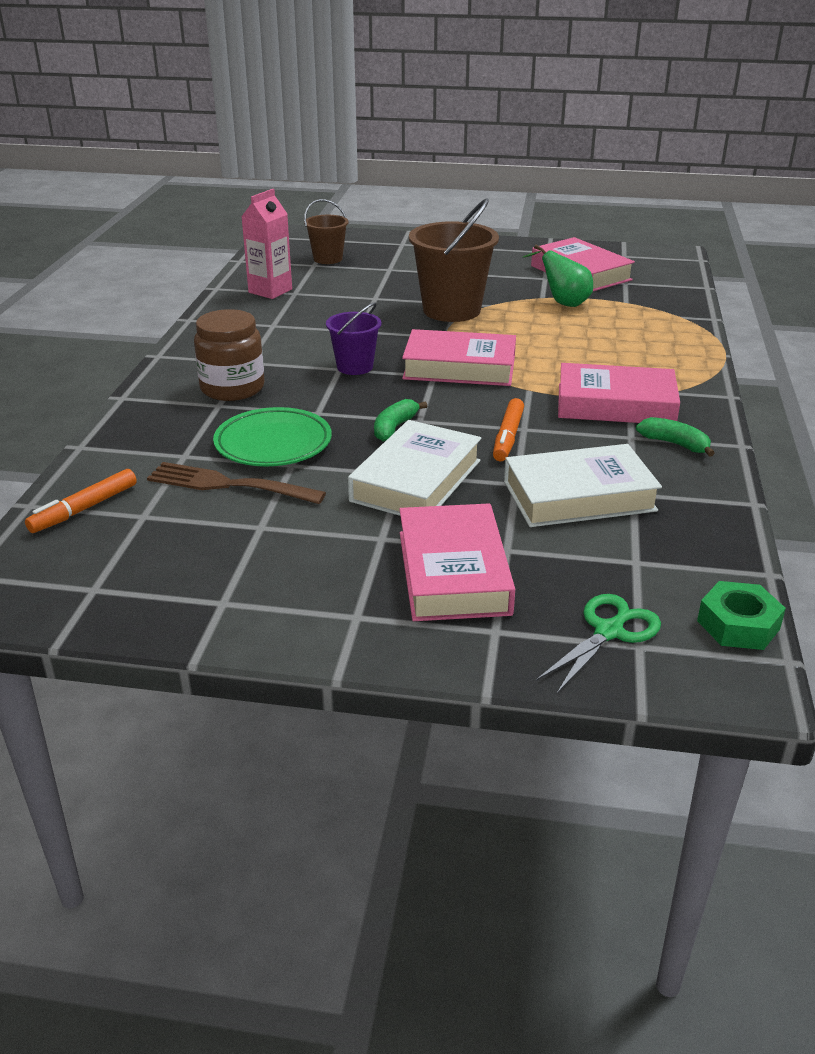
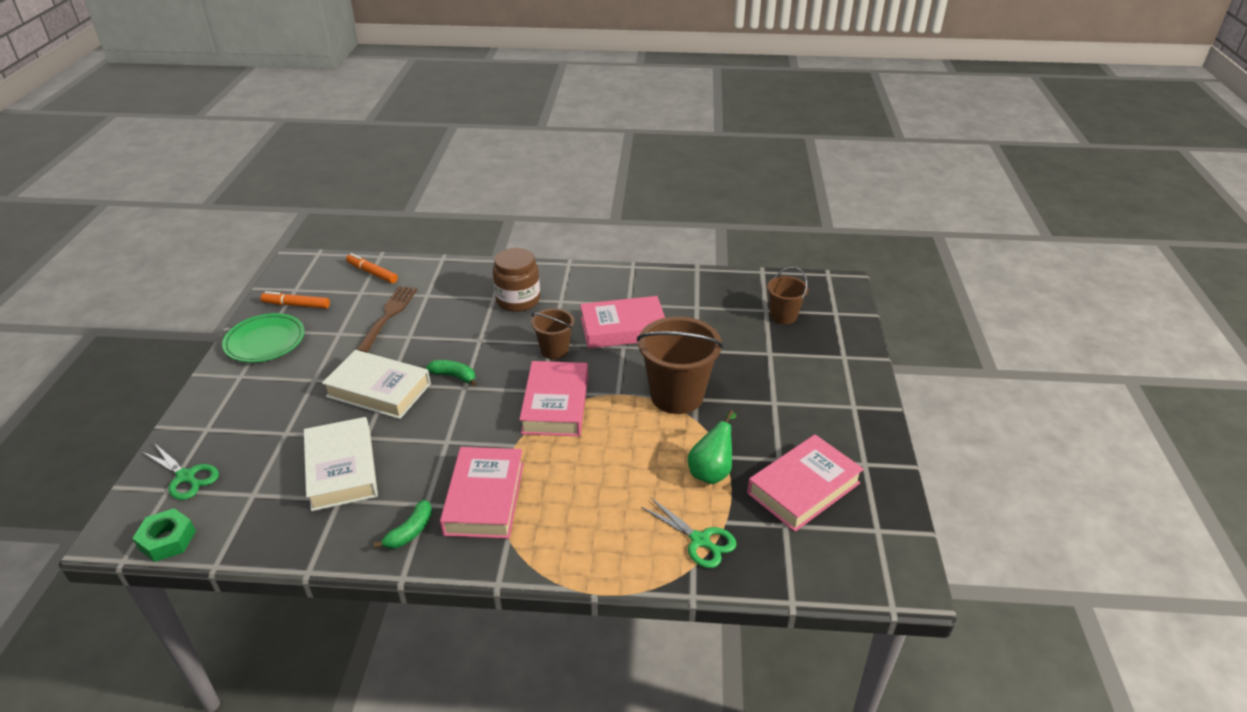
camera: 85 degrees right, 5 degrees up
(270, 291) = (698, 294): pink carton -> none
(273, 444) = (437, 326): green plate -> green plate (265, 342)
(355, 367) = (554, 350): purple bucket -> brown bucket
(453, 572) = (268, 411): pink book -> pink book (623, 328)
(508, 437) = (434, 433): orange marker -> orange marker (296, 305)
(651, 312) = (700, 541): none -> green scissors

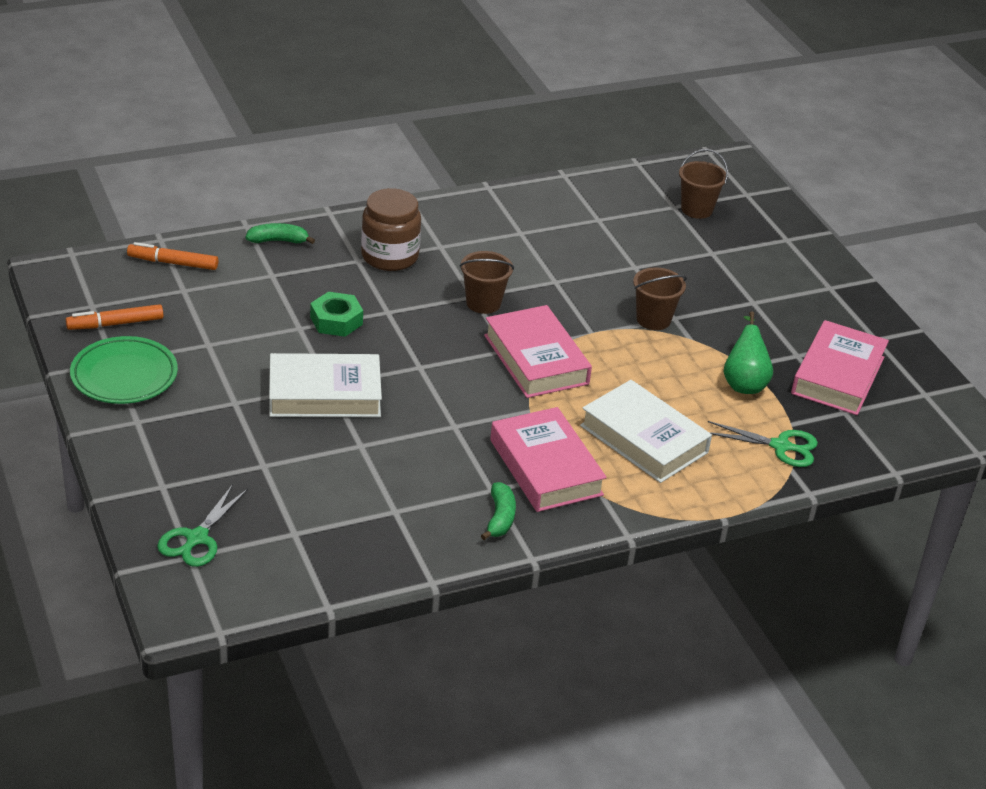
camera: 30 degrees left, 0 degrees up
(167, 540) = (247, 600): green nut -> green nut (336, 320)
(186, 477) = (196, 538): green scissors -> green scissors turned 105 degrees clockwise
(342, 469) = (367, 482): white book -> white book (644, 439)
(388, 316) = (249, 310): brown fork -> none
(454, 376) = (397, 358): green banana -> green banana (278, 241)
(623, 328) = (538, 262): pink book -> none
(677, 396) = (653, 319): brown bucket -> brown bucket, size x0.56

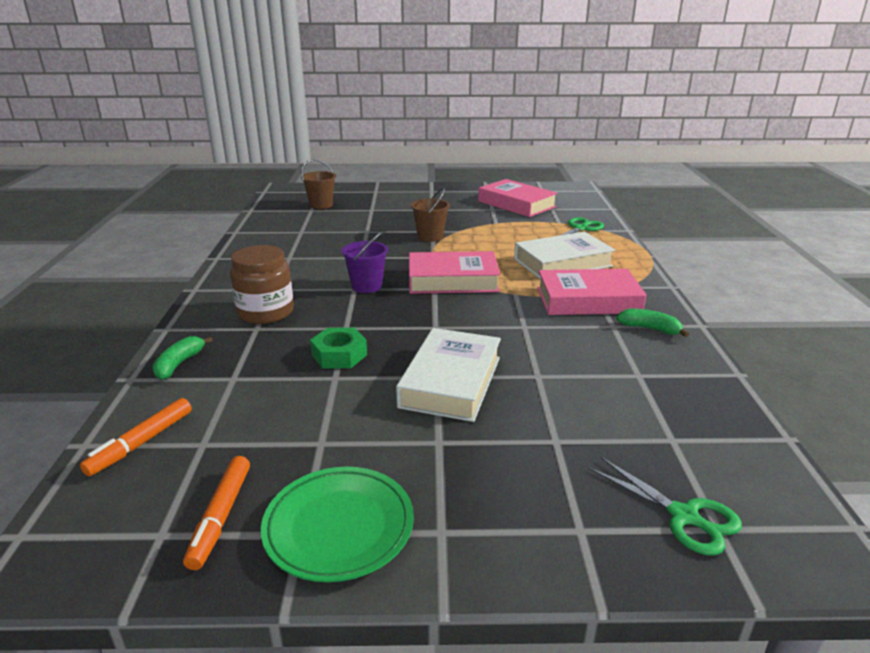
camera: 65 degrees left, 10 degrees down
(483, 303) = (366, 286): brown bucket -> purple bucket
(744, 383) = (513, 226): green pear -> none

